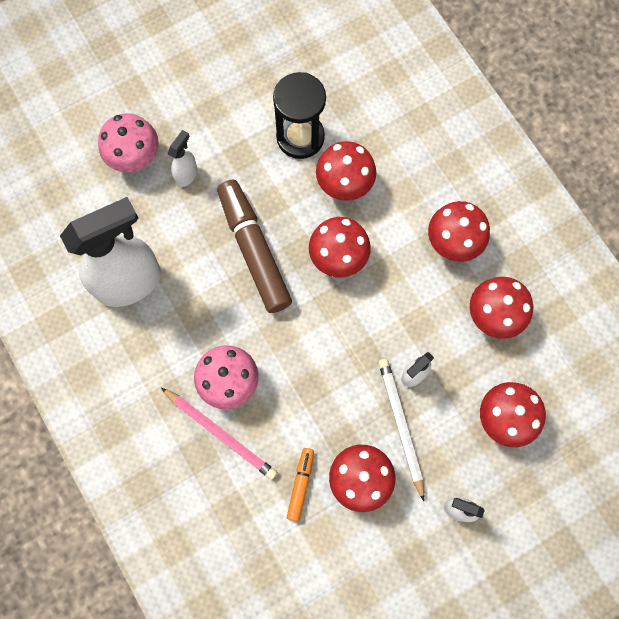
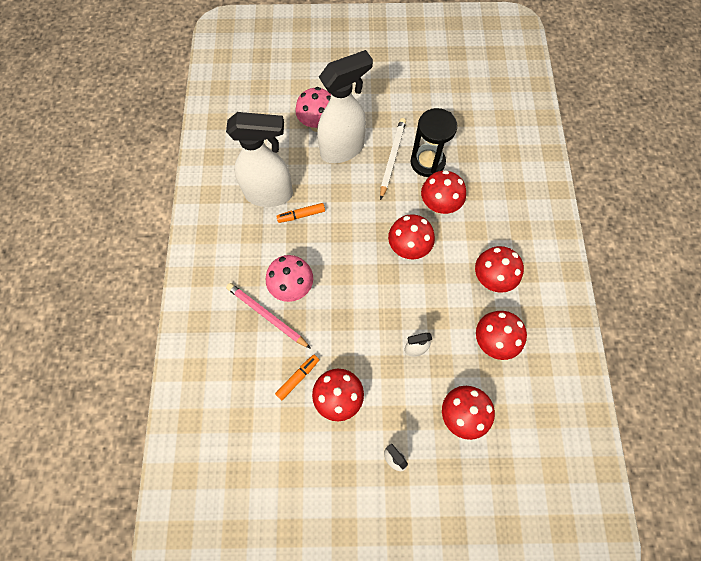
camera: 30 degrees right, 5 degrees down
(186, 174) = (343, 149): white spray bottle -> white spray bottle, size x2.31
(186, 288) = (301, 215): none -> orange marker
(220, 434) = (267, 315): pink pencil -> pink pencil turned 150 degrees clockwise
(254, 250) = (357, 214): brown marker -> none
(401, 426) = (387, 378): white pencil -> white pencil (392, 158)

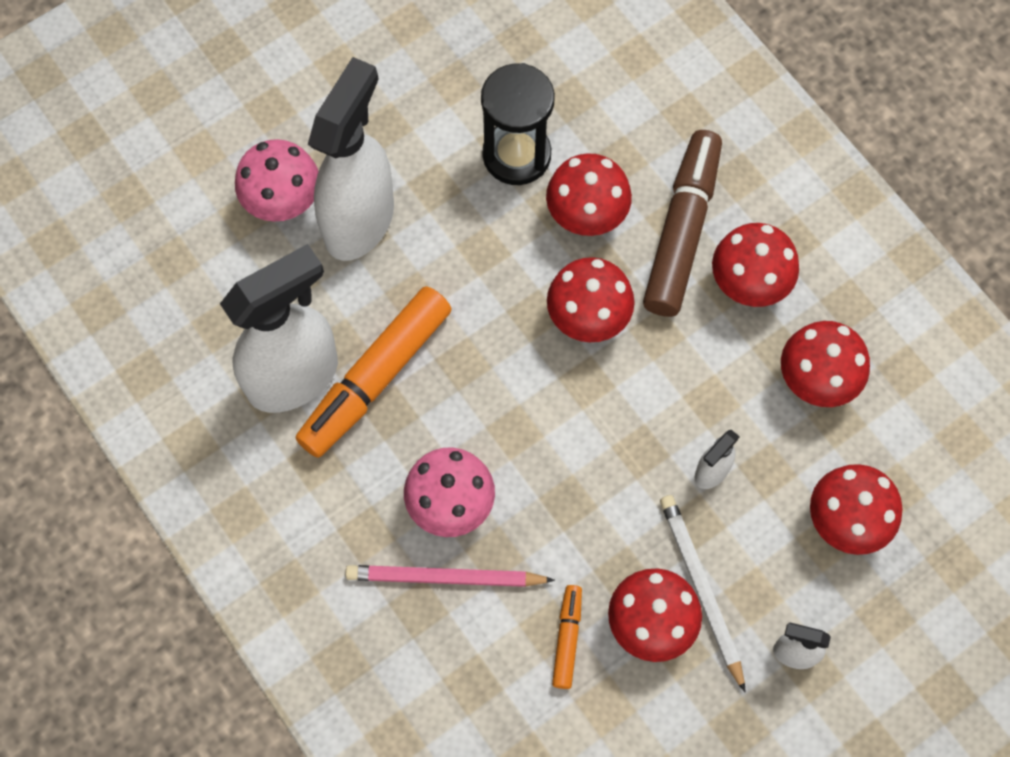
camera: 35 degrees left, 0 degrees up
(301, 215) = (375, 378): orange marker -> orange marker, size x2.10
(392, 158) = (454, 184): white pencil -> white pencil (701, 589)
(477, 236) = (682, 230): none -> brown marker

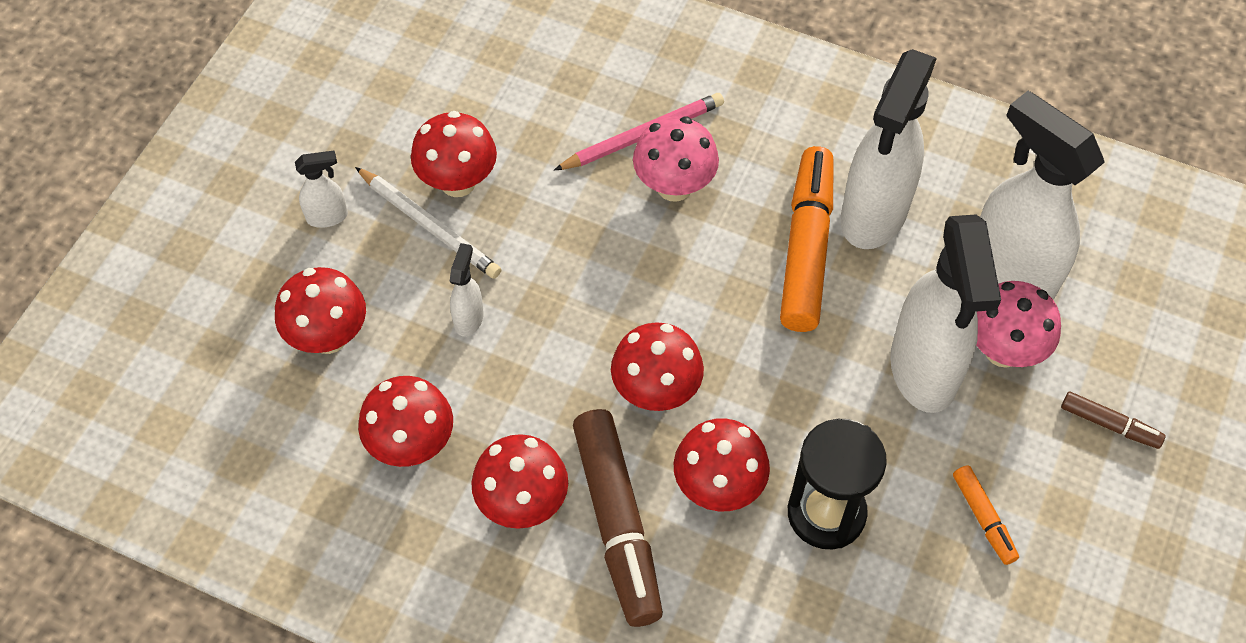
camera: 150 degrees right, 10 degrees down
(222, 262) = (1010, 272): none -> white spray bottle
(252, 105) = (1109, 425): none -> brown marker
(567, 638) = (519, 141): orange marker -> orange marker (983, 518)

